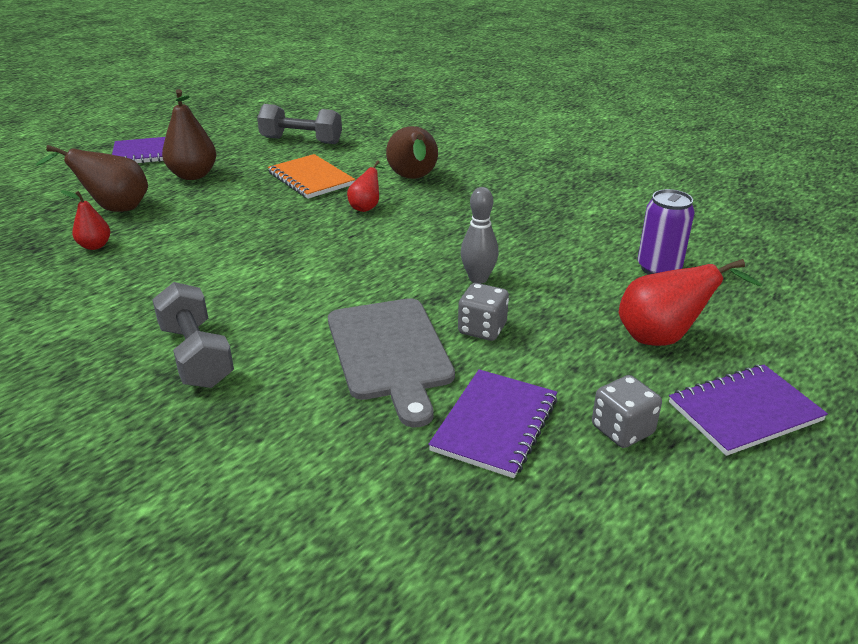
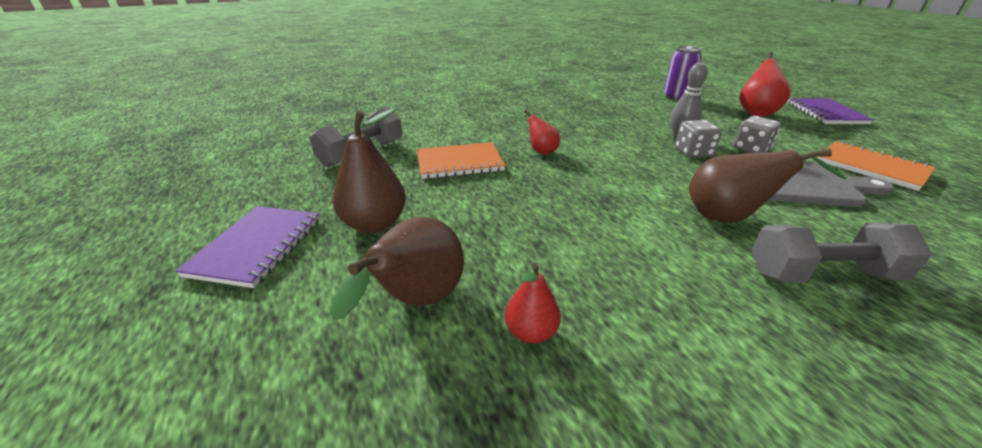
camera: 65 degrees left, 0 degrees up
(413, 179) = (502, 127): brown pear -> brown pear (729, 218)
(495, 424) = (871, 167): purple notebook -> orange notebook
(622, 430) = (857, 138): grey dice -> grey dice (693, 153)

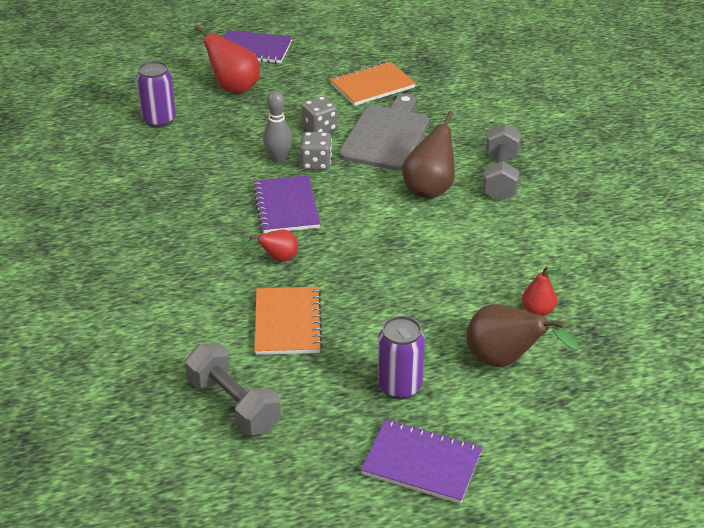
camera: 80 degrees left, 5 degrees up
(375, 224) = (399, 386): brown pear -> purple can
(614, 147) = (286, 207): none -> purple notebook

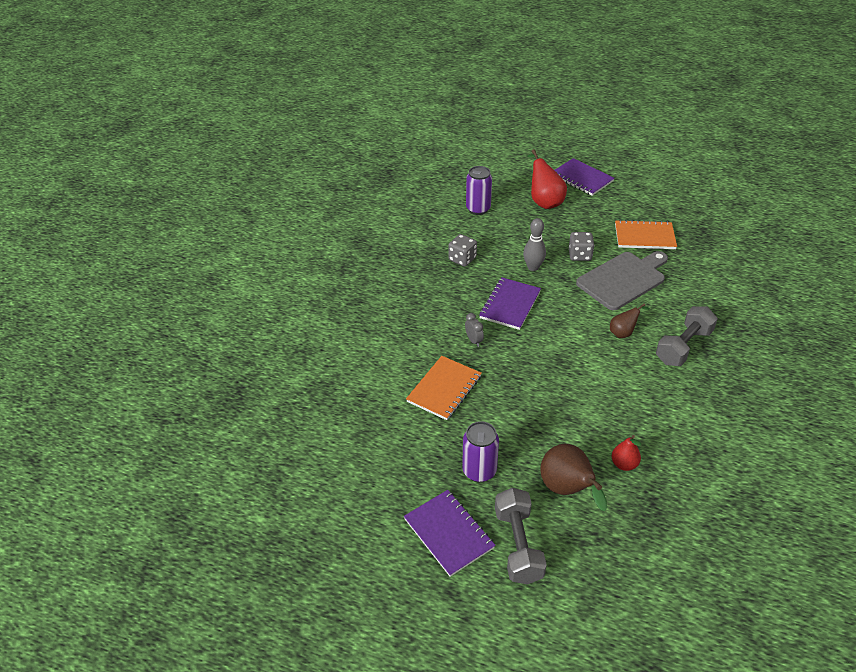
camera: 35 degrees right, 5 degrees up
(234, 405) = (367, 429): grey dumbbell -> grey dumbbell (518, 545)
(277, 259) = (474, 340): red pear -> grey clock
(316, 163) = (556, 281): grey dice -> grey dice (462, 259)
(431, 187) = (623, 333): brown pear -> brown pear, size x0.58

